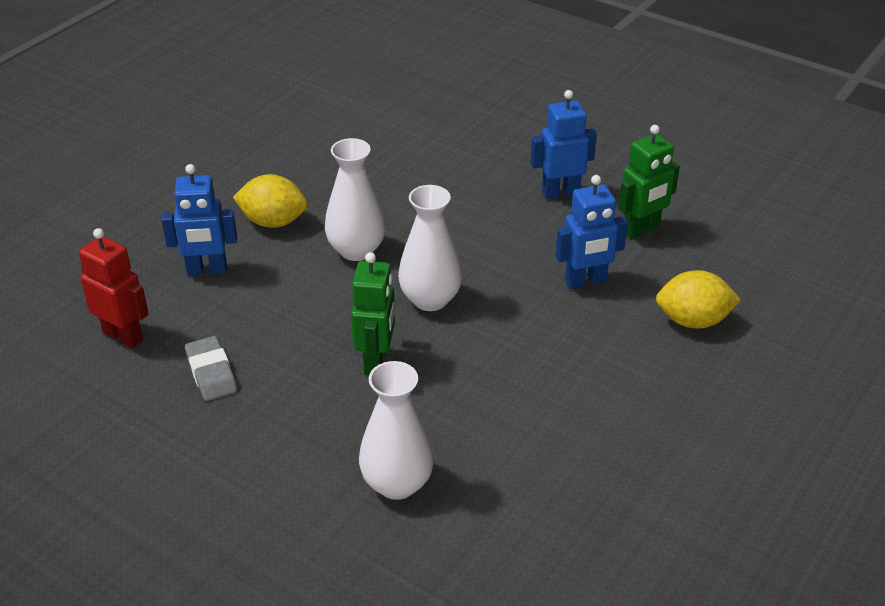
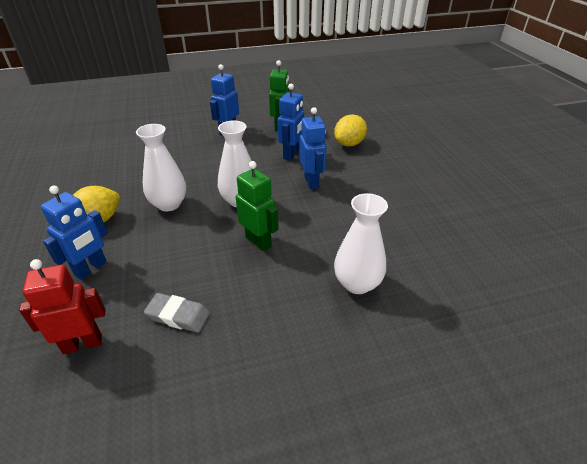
camera: 50 degrees left, 0 degrees up
(546, 337) = (311, 182): none -> blue robot

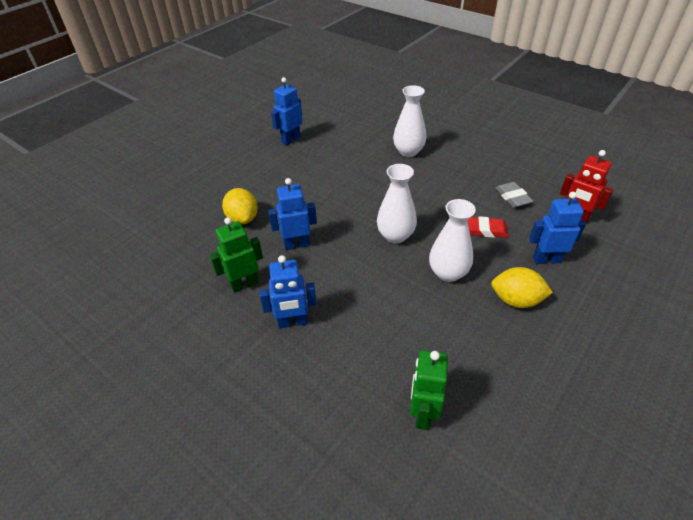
camera: 125 degrees left, 5 degrees up
(172, 256) = (486, 230): none -> red eraser
(258, 242) = (424, 201): green robot -> green robot (422, 413)
(311, 182) = (329, 211): blue robot -> blue robot (291, 139)
(349, 144) = (243, 218): yellow lemon -> yellow lemon turned 60 degrees clockwise

